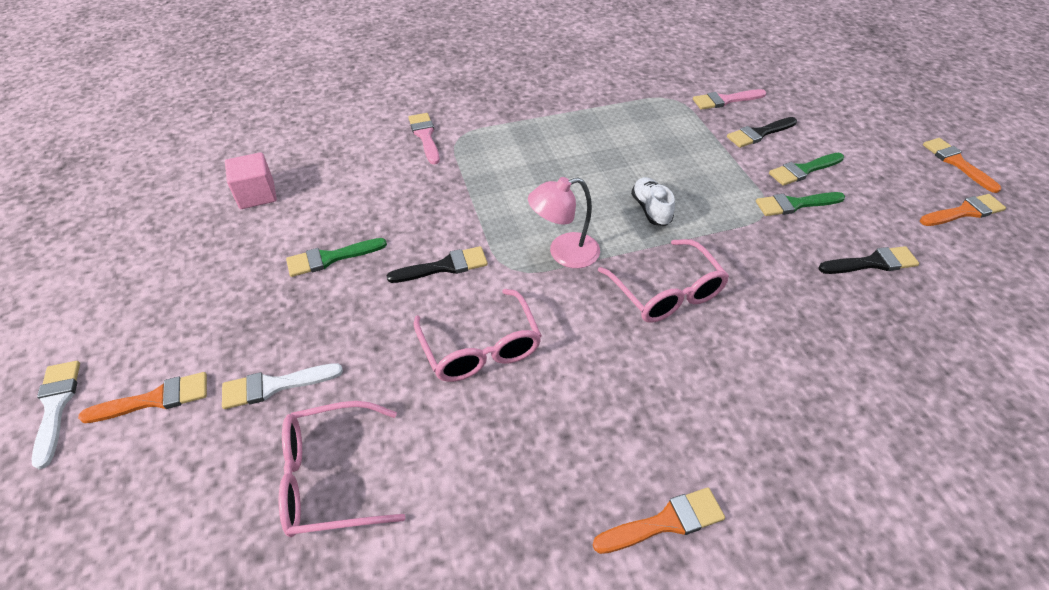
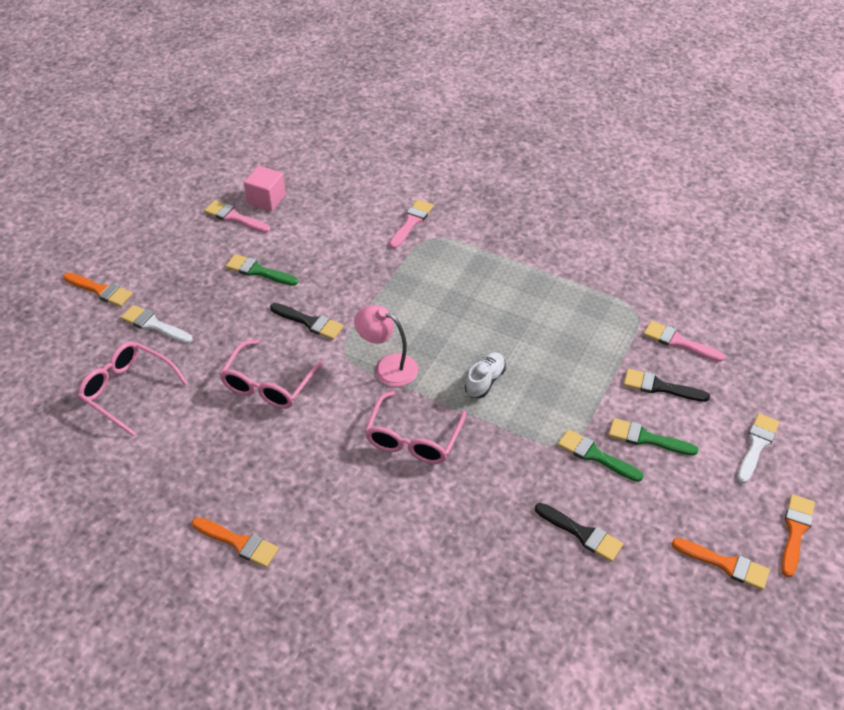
camera: 45 degrees right, 0 degrees up
(56, 406) = (62, 262): white brush -> white brush (756, 445)
(240, 229) = (234, 217): none -> pink brush

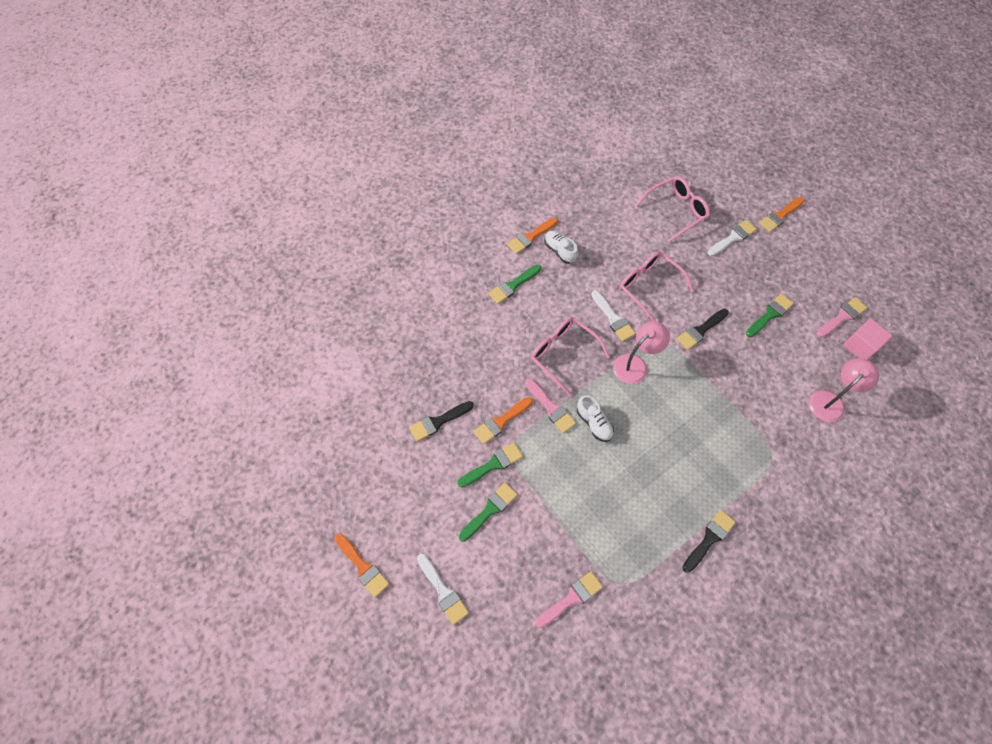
camera: 115 degrees right, 15 degrees up
(250, 498) = (560, 251): none -> white shoe
(334, 405) = (613, 318): none -> white brush
(335, 532) = (513, 285): none -> green brush
(345, 209) = (831, 401): none -> pink lamp
(411, 222) = (798, 447): pink brush -> pink brush (551, 408)
(659, 387) = (532, 551): black brush -> black brush (709, 539)
(725, 564) = (367, 500): orange brush -> orange brush (501, 422)

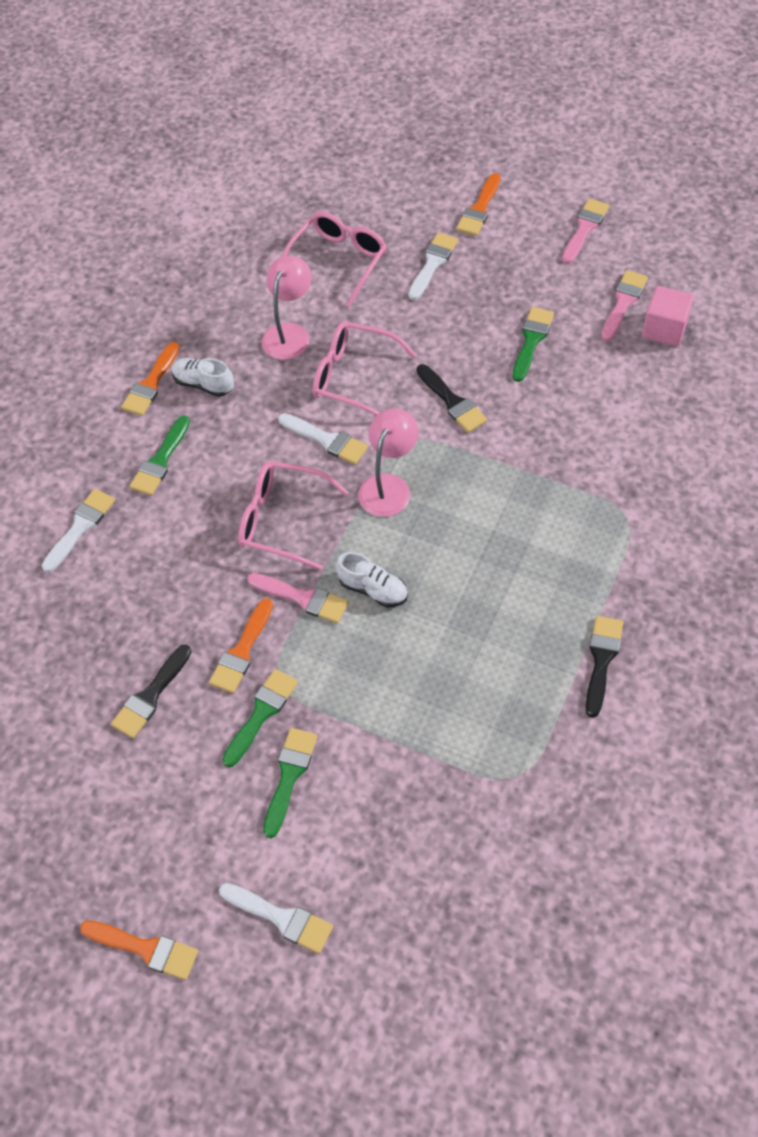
camera: 25 degrees left, 5 degrees down
(450, 303) = (81, 527): none -> white brush
(571, 598) = (463, 830): pink brush -> pink brush (584, 228)
(700, 330) = (452, 402): black brush -> black brush turned 60 degrees counterclockwise
(831, 401) = (663, 413): pink lamp -> pink lamp (289, 333)

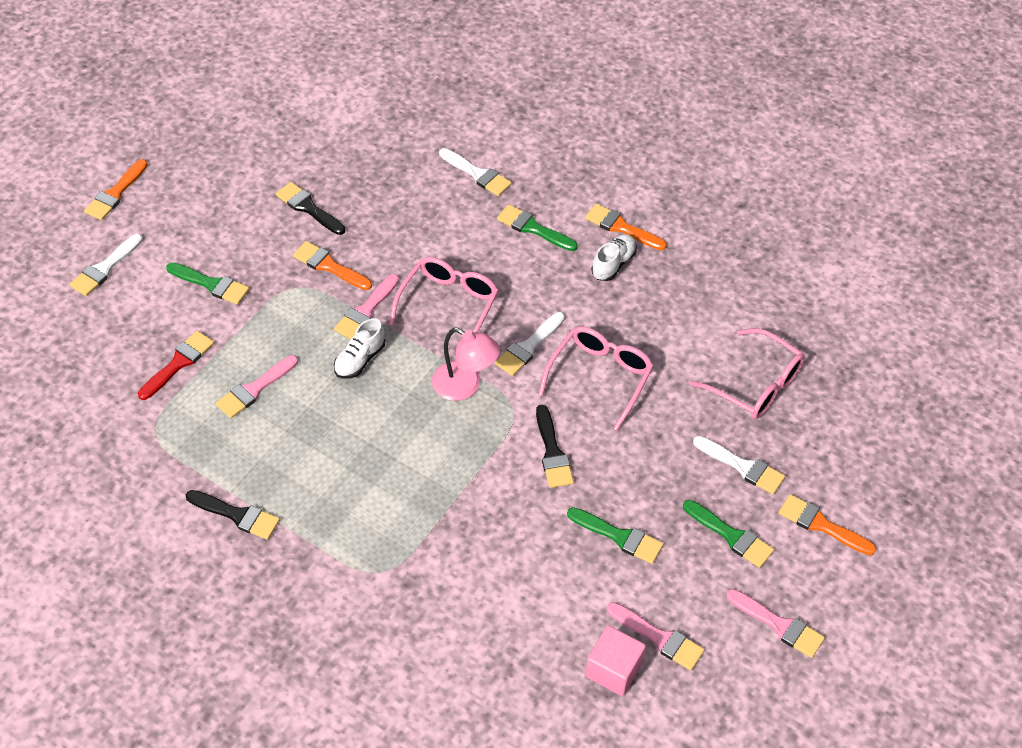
camera: 95 degrees right, 5 degrees down
(261, 713) = (270, 273): green brush -> green brush (731, 536)
(289, 333) = (664, 333): pink lamp -> none
(416, 778) = (179, 363): none -> red brush
(436, 686) = (254, 389): none -> pink brush
(452, 402) = (552, 452): black brush -> black brush turned 75 degrees counterclockwise

